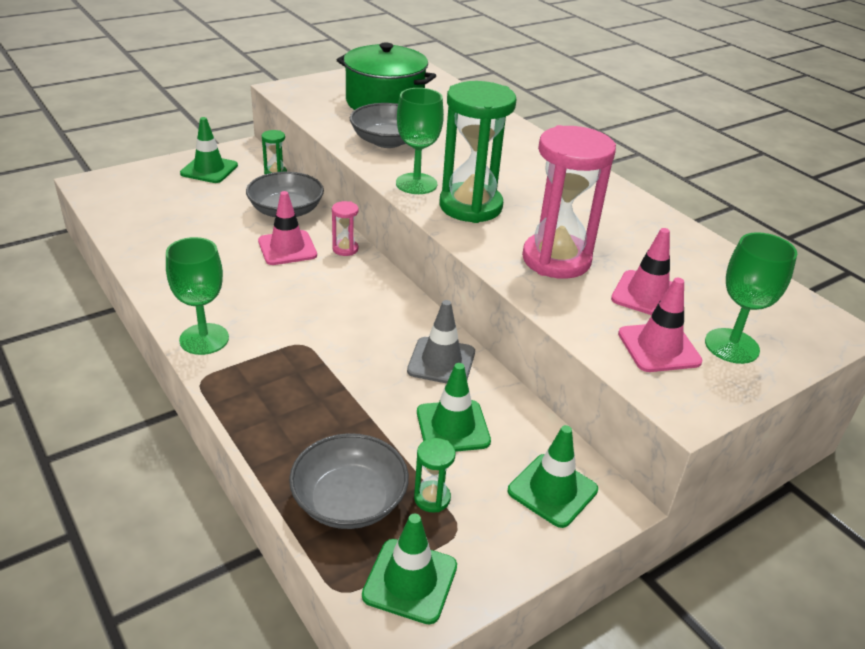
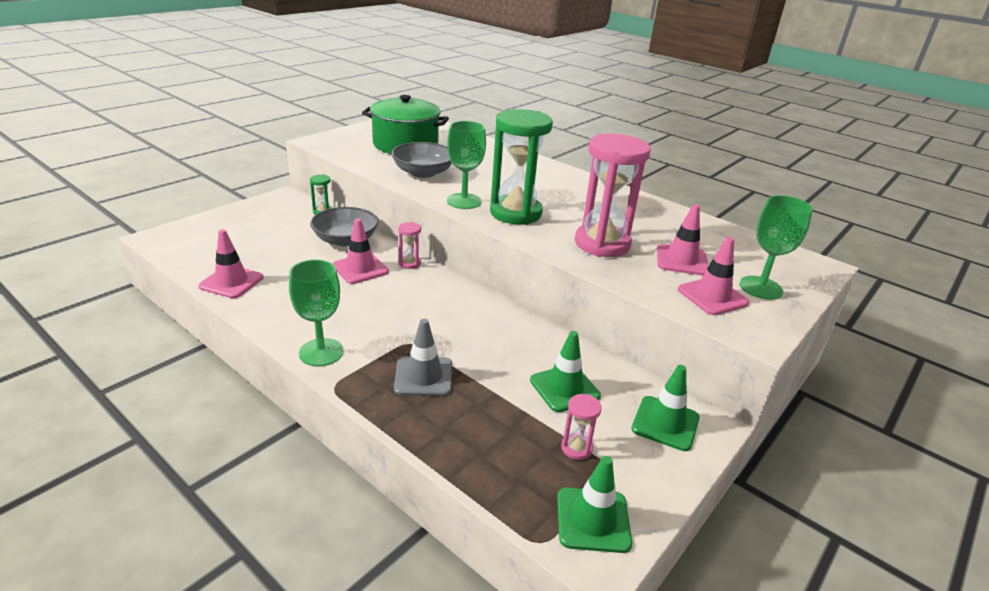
camera: 15 degrees left, 5 degrees down
(145, 245) = (231, 282): none -> pink traffic cone
(209, 169) = (263, 215): green traffic cone -> none
(349, 500) = (510, 464): grey bowl -> none
(432, 498) = (576, 448): green hourglass -> pink hourglass
(441, 361) = (530, 339): grey traffic cone -> grey traffic cone (423, 377)

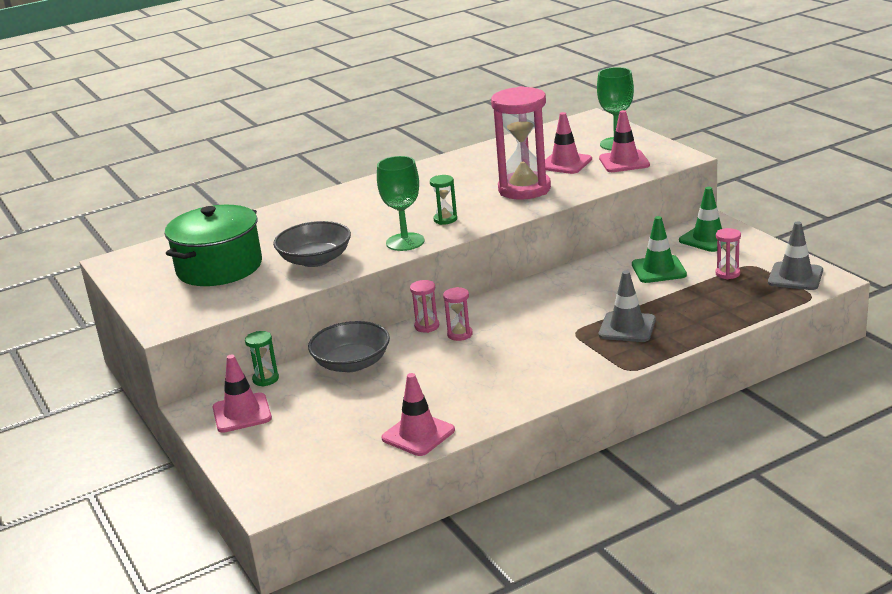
camera: 65 degrees left, 5 degrees down
(321, 352) = (575, 376): green goblet -> none
(360, 269) = (425, 355): pink traffic cone -> pink traffic cone (242, 413)
(397, 280) = (460, 334): none -> pink hourglass
(515, 213) = (445, 219): green hourglass -> green hourglass, size x0.43
(593, 520) = (795, 277): green traffic cone -> grey traffic cone

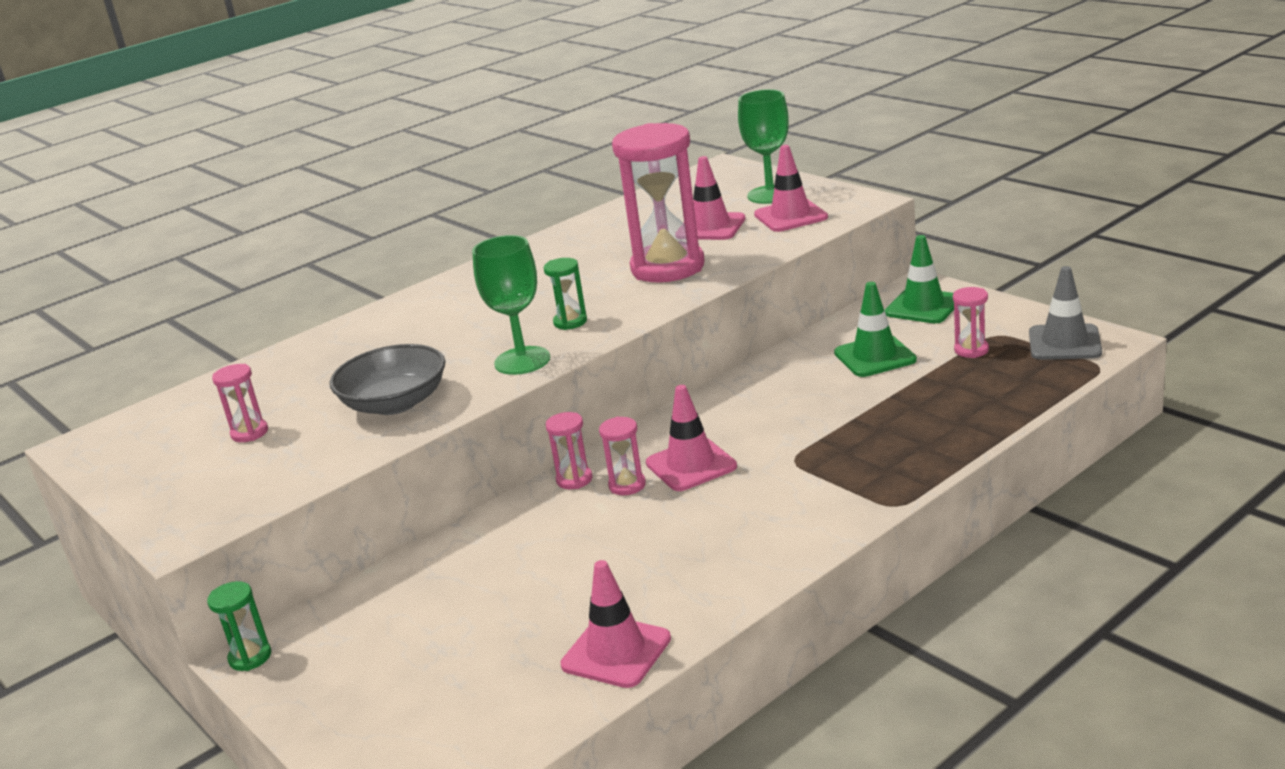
camera: 10 degrees left, 0 degrees up
(219, 267) = (249, 433): green pot -> pink hourglass
(242, 413) = (327, 656): pink traffic cone -> pink traffic cone (691, 465)
(265, 379) = (351, 595): green hourglass -> green hourglass (250, 657)
(352, 363) = (479, 552): grey bowl -> none
(627, 327) = (865, 443): grey traffic cone -> none

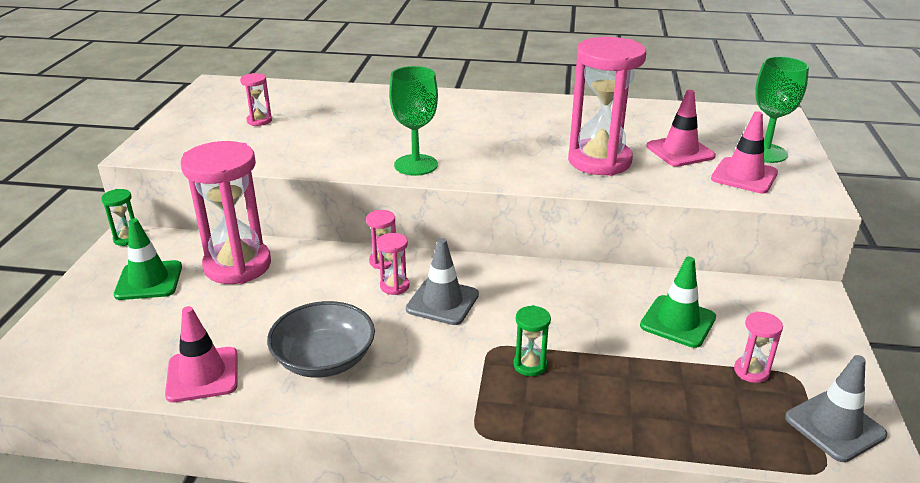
camera: 45 degrees right, 5 degrees up
(395, 403) = (327, 147): grey bowl -> grey bowl (324, 359)
(441, 580) = (237, 265): none -> pink hourglass
(570, 322) = (483, 159): green hourglass -> green hourglass (530, 365)
(691, 465) = (442, 302): pink traffic cone -> grey traffic cone
(923, 307) = (784, 313): green traffic cone -> green traffic cone (149, 281)

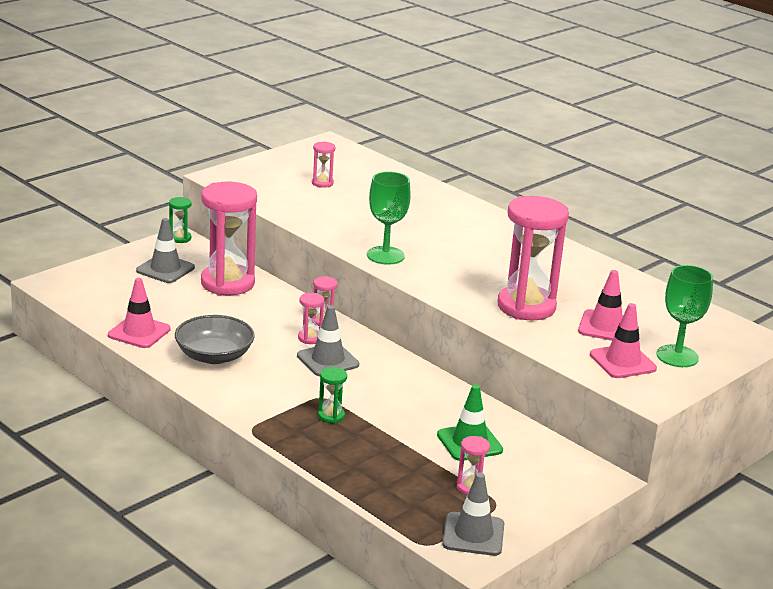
camera: 35 degrees right, 5 degrees down
(149, 281) = (165, 269): green traffic cone -> grey traffic cone

